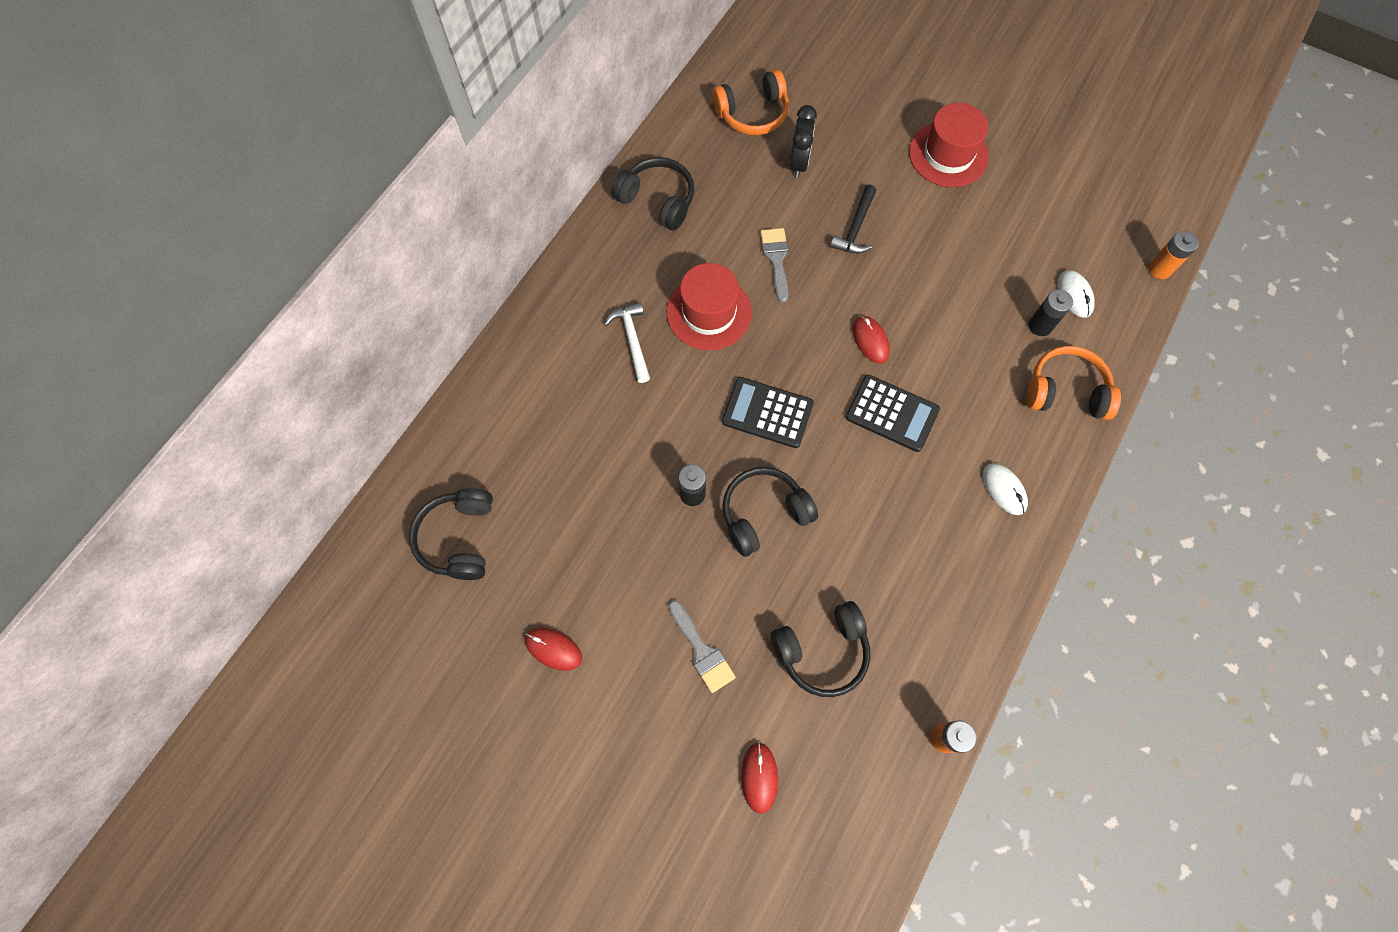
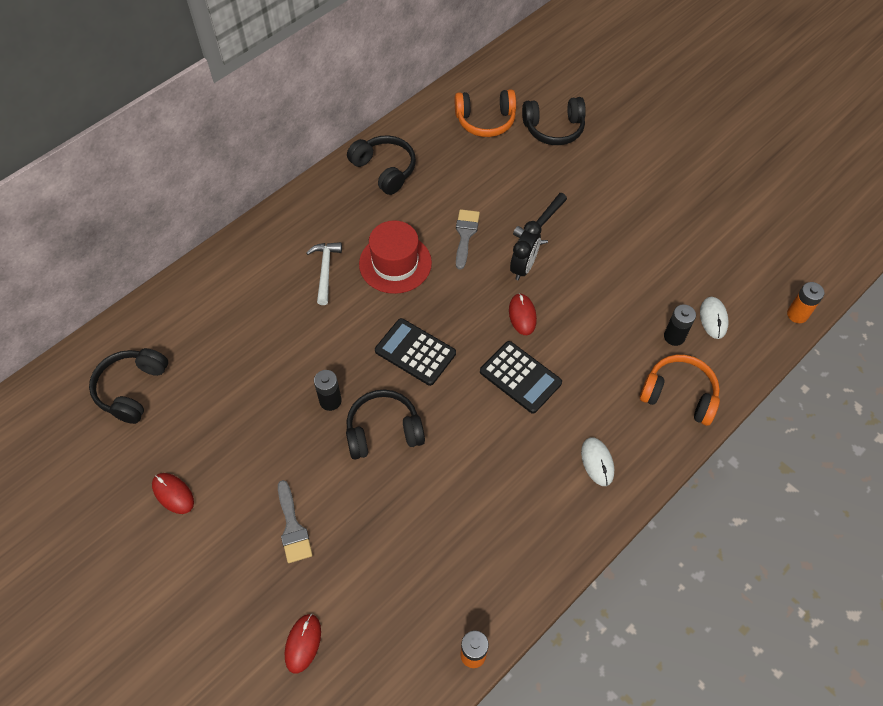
camera: 15 degrees right, 10 degrees down
(798, 163) = (510, 165): black clock -> black clock (523, 267)
(822, 651) = (393, 554): black headphones -> black headphones (554, 129)
(948, 154) = (639, 184): red hat -> none

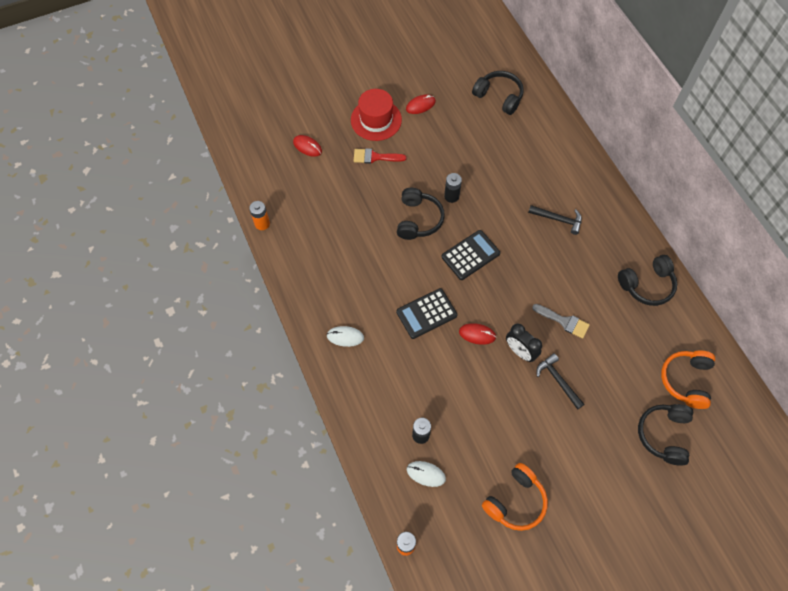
camera: 110 degrees right, 5 degrees up
(292, 527) = (375, 157): grey brush -> red brush
(325, 271) = (558, 219): white hammer -> black hammer
(395, 263) = (551, 265): red hat -> red hat (376, 120)
(679, 395) = (372, 414): orange headphones -> orange headphones (515, 501)

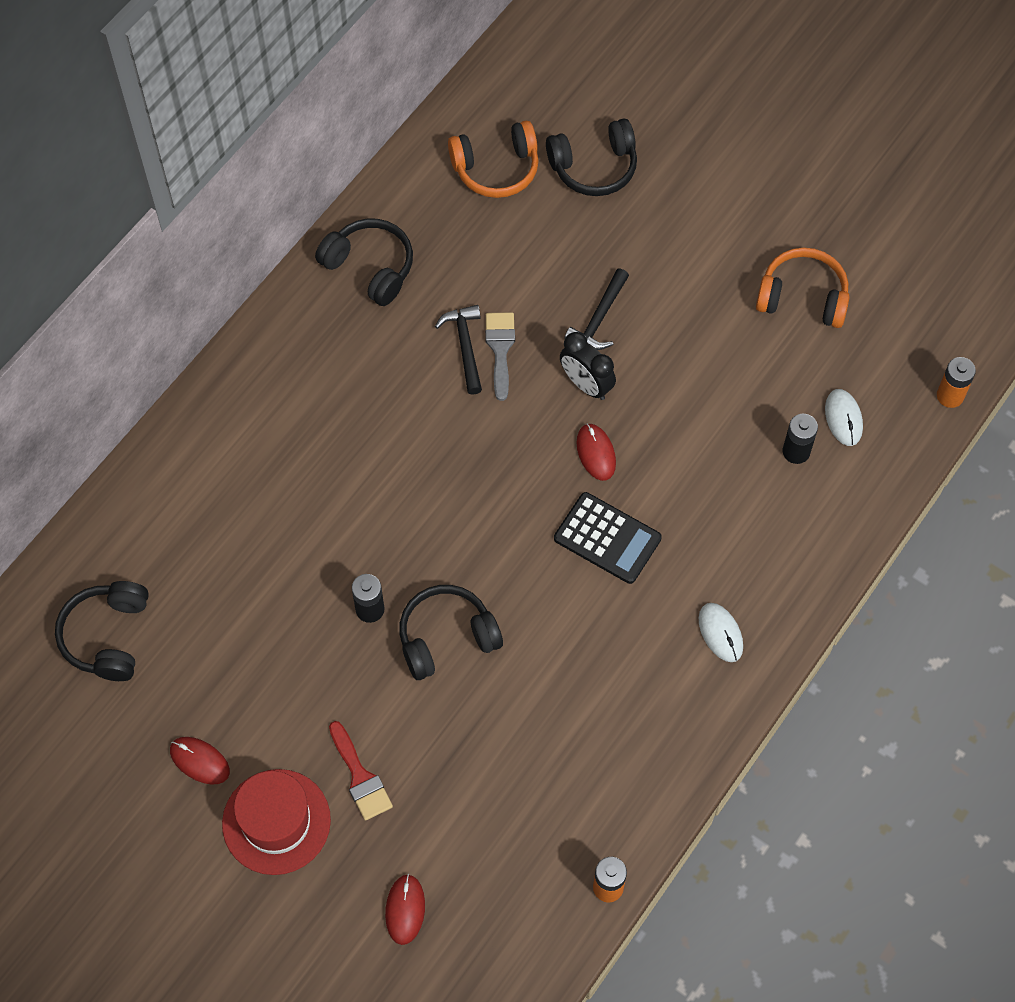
camera: 120 degrees left, 0 degrees up
(470, 255) = (465, 526): black calculator -> none
(520, 351) = (586, 385): black clock -> black clock turned 120 degrees clockwise
(558, 219) = (322, 431): black hammer -> black hammer (465, 346)

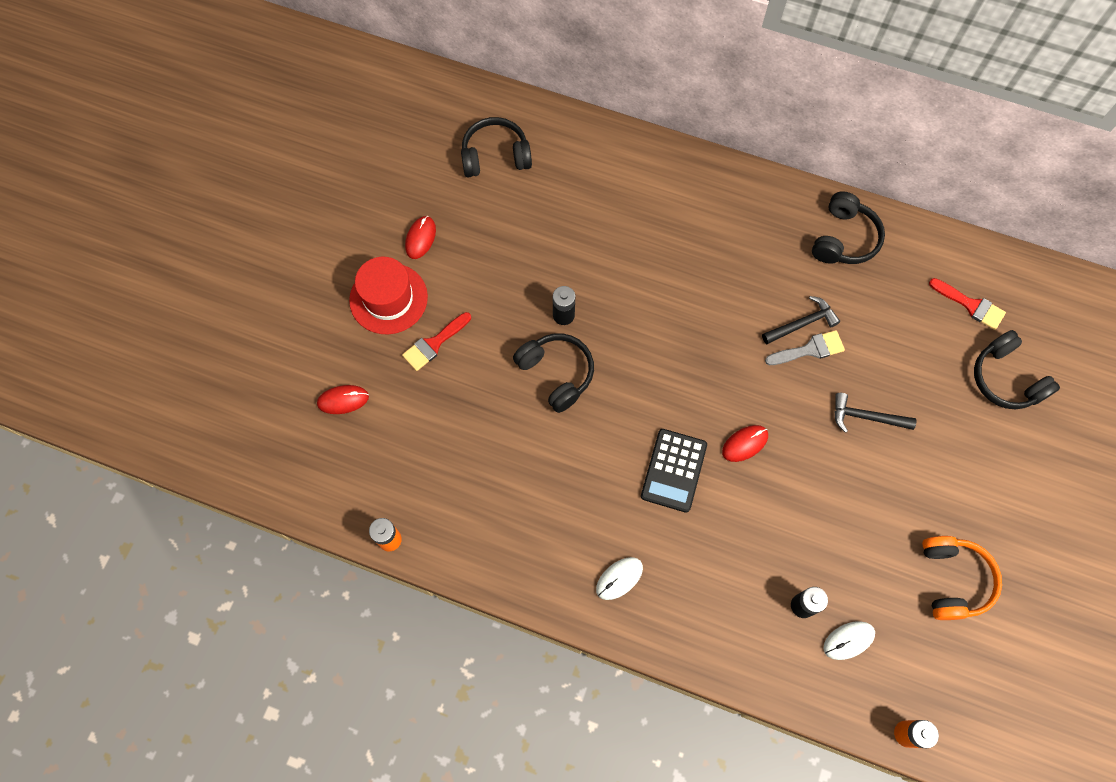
camera: 75 degrees right, 5 degrees up
(496, 169) = (970, 305): orange headphones -> red brush
(586, 385) = (802, 421): black clock -> none

